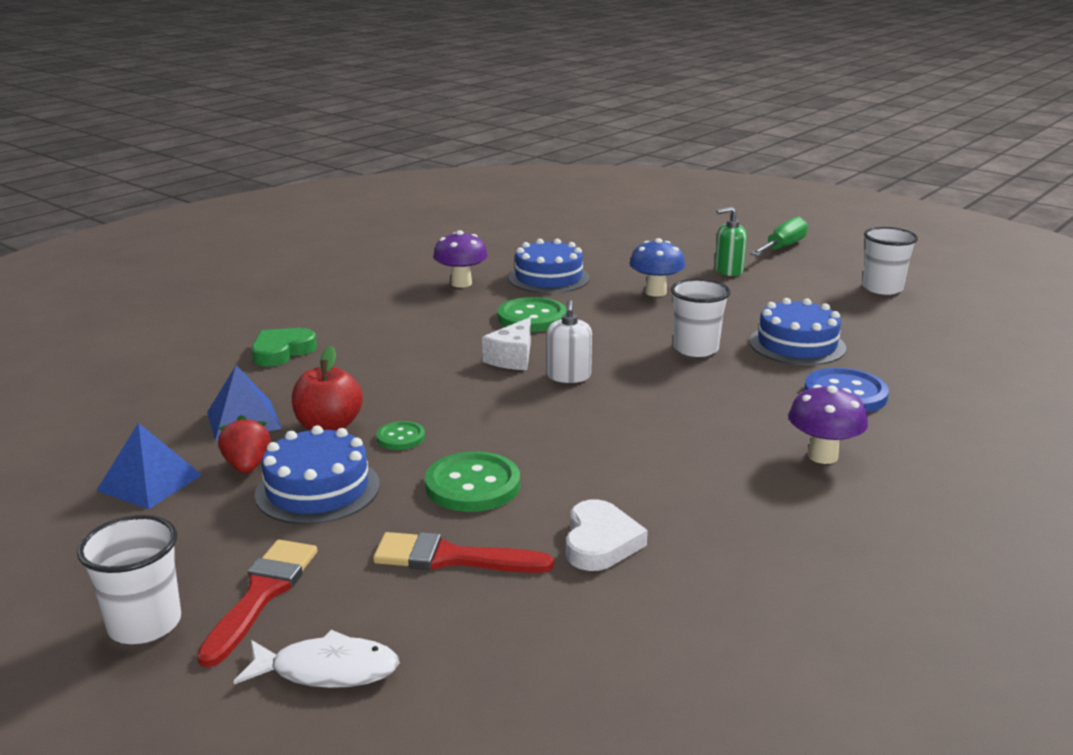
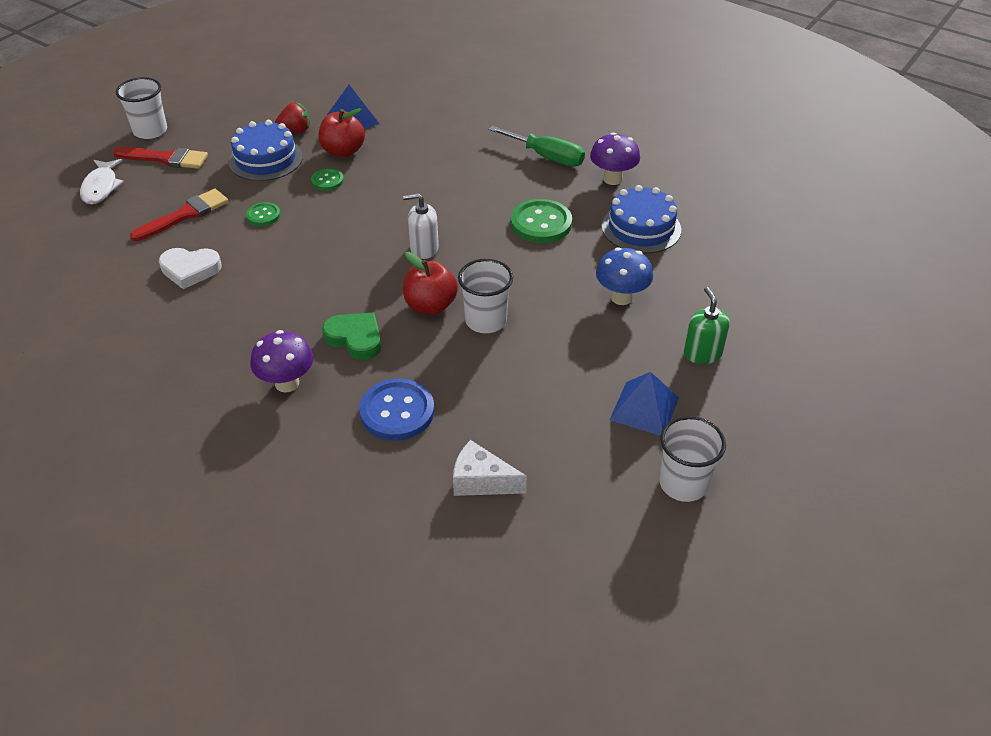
camera: 85 degrees right, 20 degrees up
(149, 482) = (280, 104): blue pyramid -> blue pyramid (644, 408)
(282, 351) = (457, 115): green heart -> green heart (355, 338)
(451, 558) = (185, 215): red brush -> red brush turned 45 degrees clockwise
(472, 485) = (263, 215): green button -> green button, size x0.55
(513, 358) = (456, 218): white cheese -> white cheese (481, 481)
(673, 375) = (430, 305): none -> red apple
(783, 247) = (804, 407): green screwdriver -> green screwdriver (547, 157)
(797, 345) = (504, 390): blue cake -> none

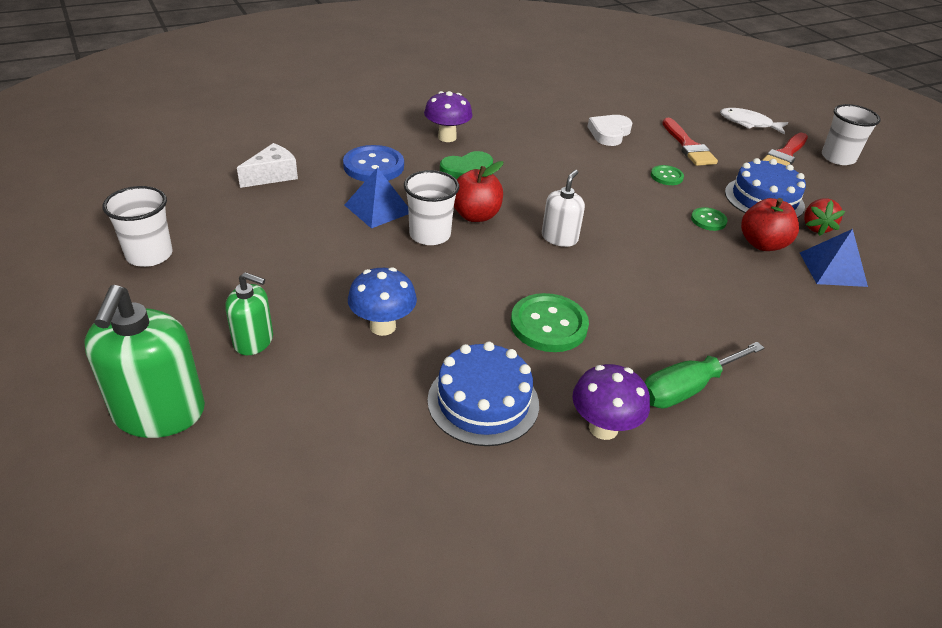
camera: 115 degrees right, 5 degrees down
(644, 408) = (239, 272): blue pyramid -> blue pyramid (378, 208)
(803, 359) = (159, 413): none -> green soap dispenser

